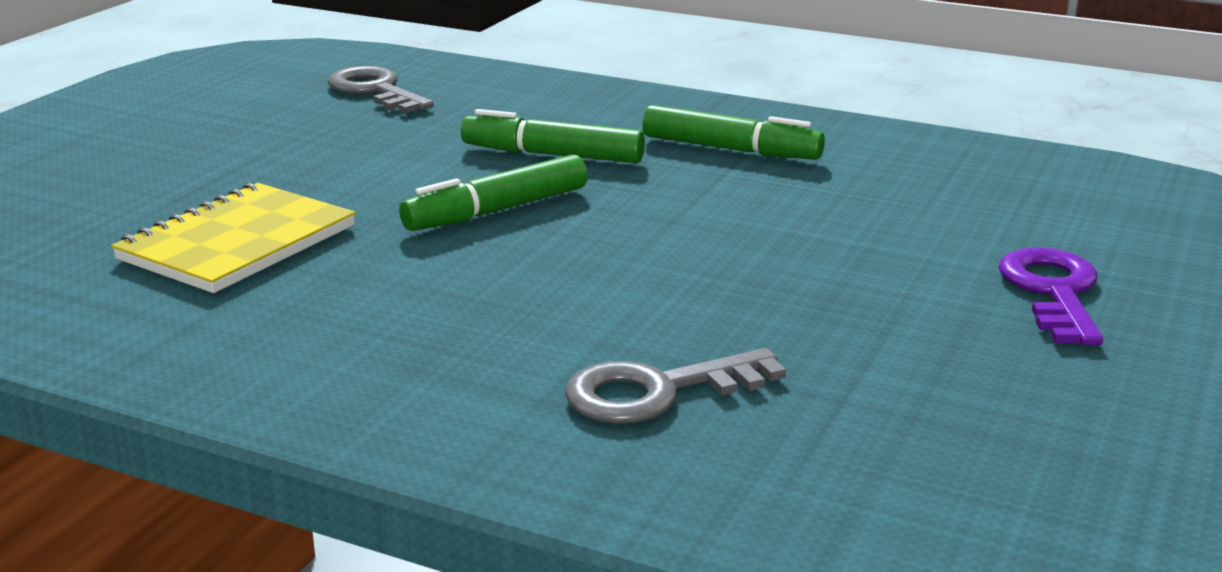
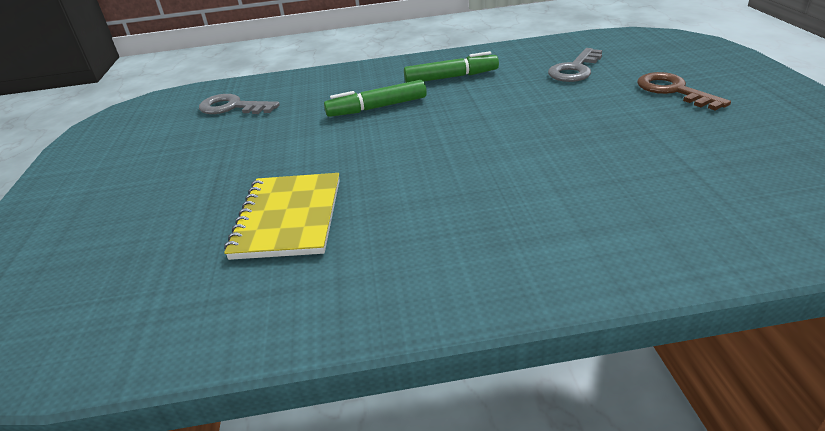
camera: 30 degrees left, 10 degrees up
(496, 211) = (397, 144): green marker -> none
(657, 391) = (622, 201): grey key -> grey key (575, 69)
(1053, 292) = (673, 90): purple key -> brown key

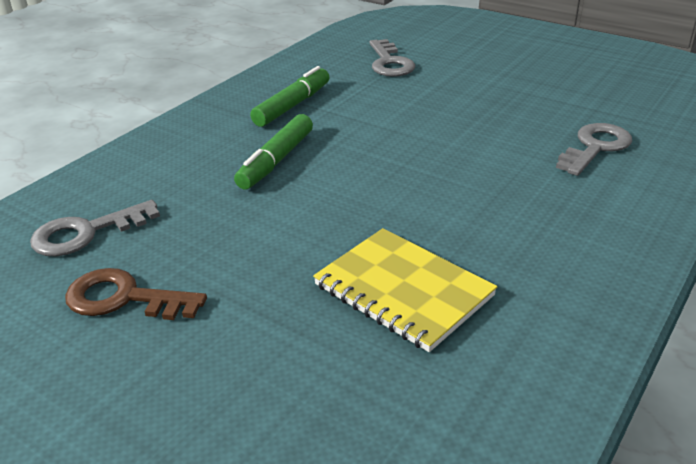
camera: 50 degrees left, 0 degrees up
(621, 199) = (595, 147): none -> grey key
(673, 90) = (490, 57): brown key -> brown key (124, 298)

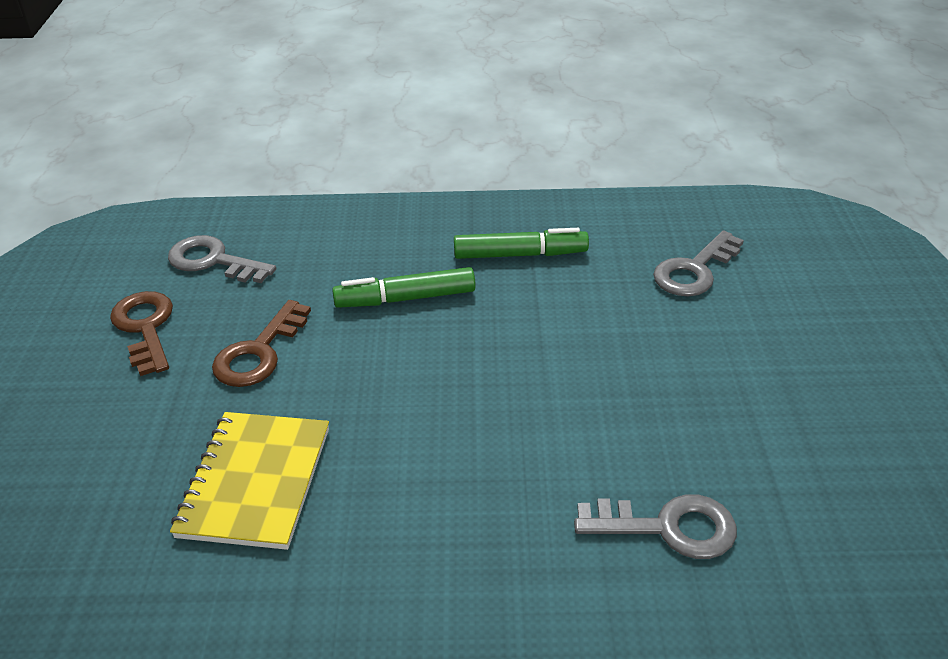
camera: 55 degrees right, 5 degrees up
(248, 244) = (259, 352): none -> brown key

